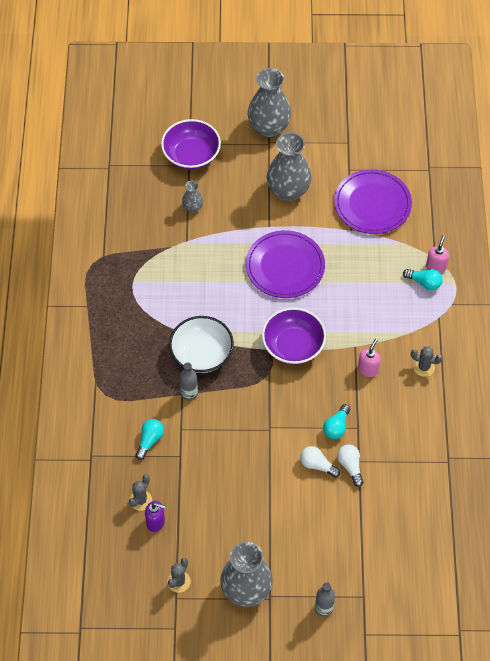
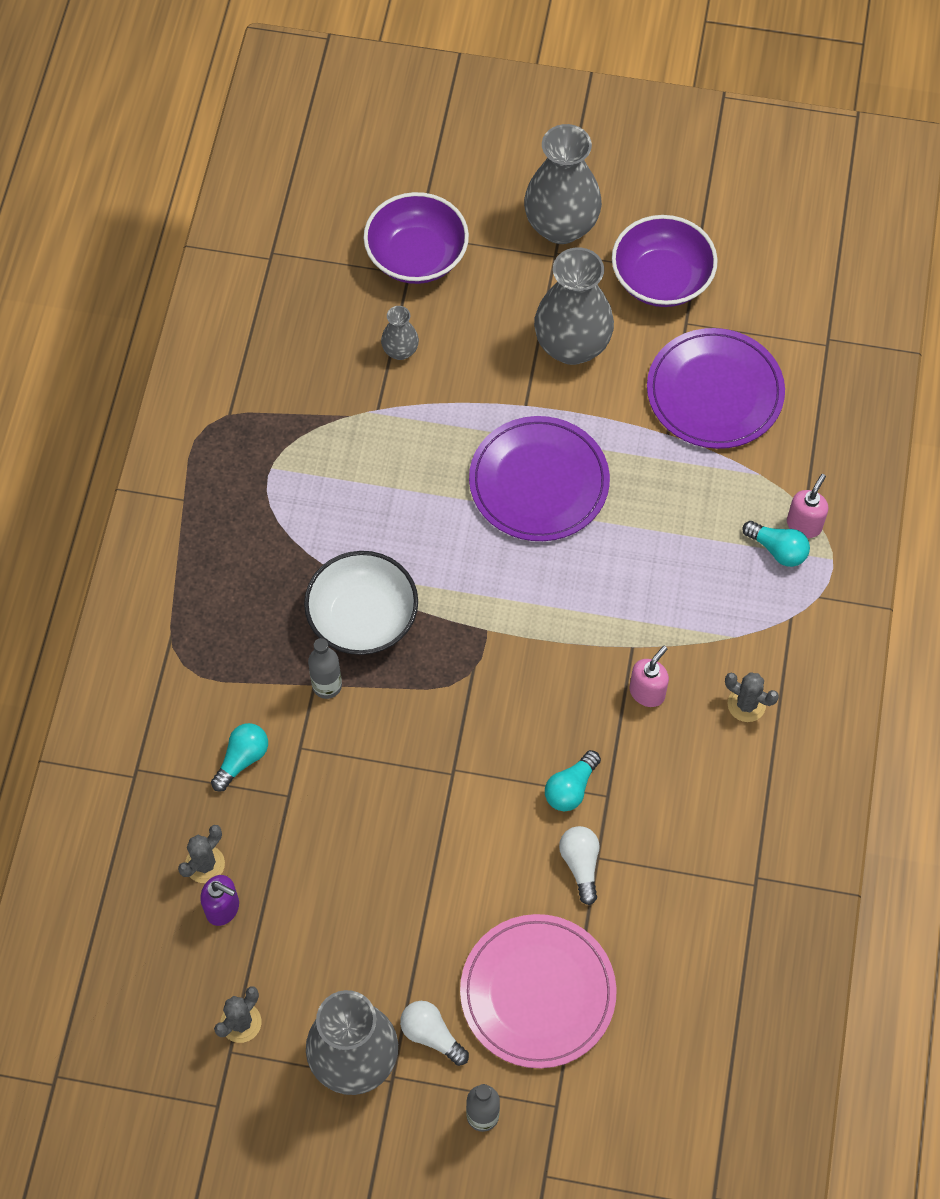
camera: 10 degrees right, 5 degrees up
(293, 346) = (524, 628): purple bowl -> purple bowl (661, 279)
(317, 465) = (523, 852): white light bulb -> white light bulb (431, 1035)
(340, 538) = (538, 992): none -> pink plate

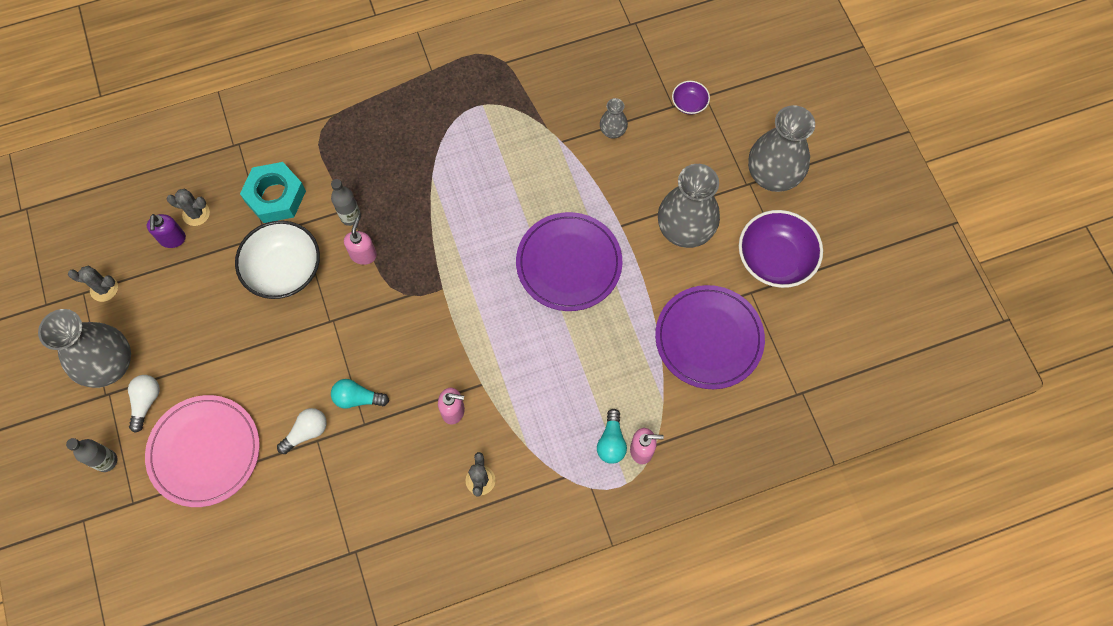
camera: 60 degrees right, 5 degrees up
(242, 759) = (275, 196): turquoise light bulb -> turquoise nut
(363, 618) = (409, 212): white bowl -> white bowl (284, 270)
(388, 695) = (363, 254): none -> pink soap dispenser
(416, 256) = (689, 103): purple bowl -> purple bowl, size x0.48

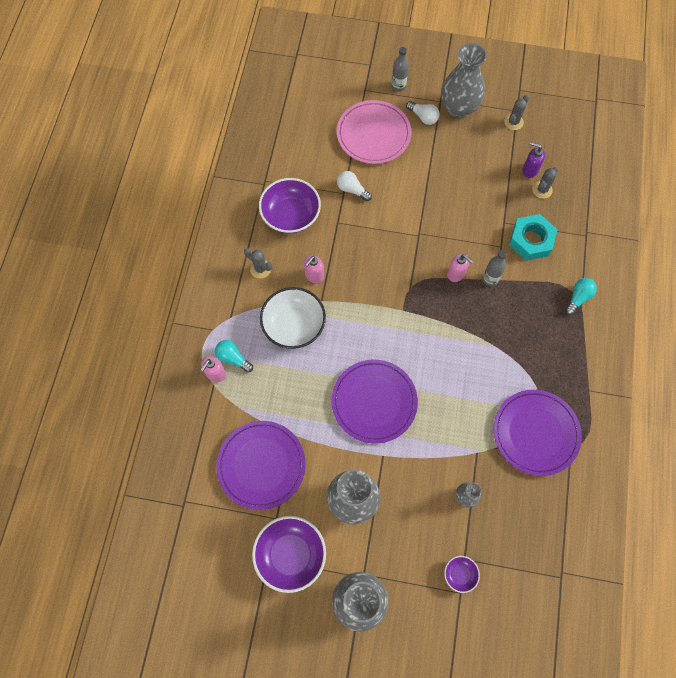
camera: 120 degrees right, 0 degrees up
(284, 270) = (471, 223): white bowl -> white bowl (294, 325)
(306, 432) = (352, 190): white light bulb -> white light bulb turned 135 degrees clockwise
(357, 398) = (356, 226): turquoise light bulb -> turquoise light bulb (578, 298)
(384, 488) = (291, 215): none -> purple bowl
(507, 98) = (536, 433): none -> purple plate

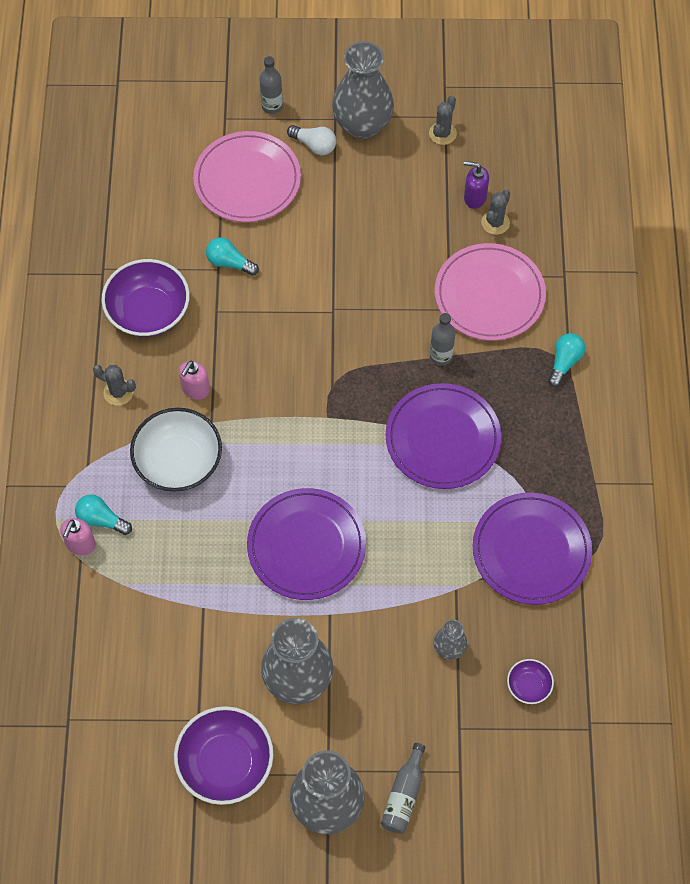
camera: 10 degrees left, 5 degrees down
(261, 465) = (166, 655): purple plate -> purple plate (443, 438)
(352, 190) = (229, 263): white light bulb -> turquoise light bulb
(416, 603) = (404, 795): none -> grey bottle
(456, 274) = (393, 356): pink soap dispenser -> none
(460, 574) = (456, 748): purple bowl -> purple bowl (528, 686)
(531, 240) = (489, 295): turquoise nut -> pink plate

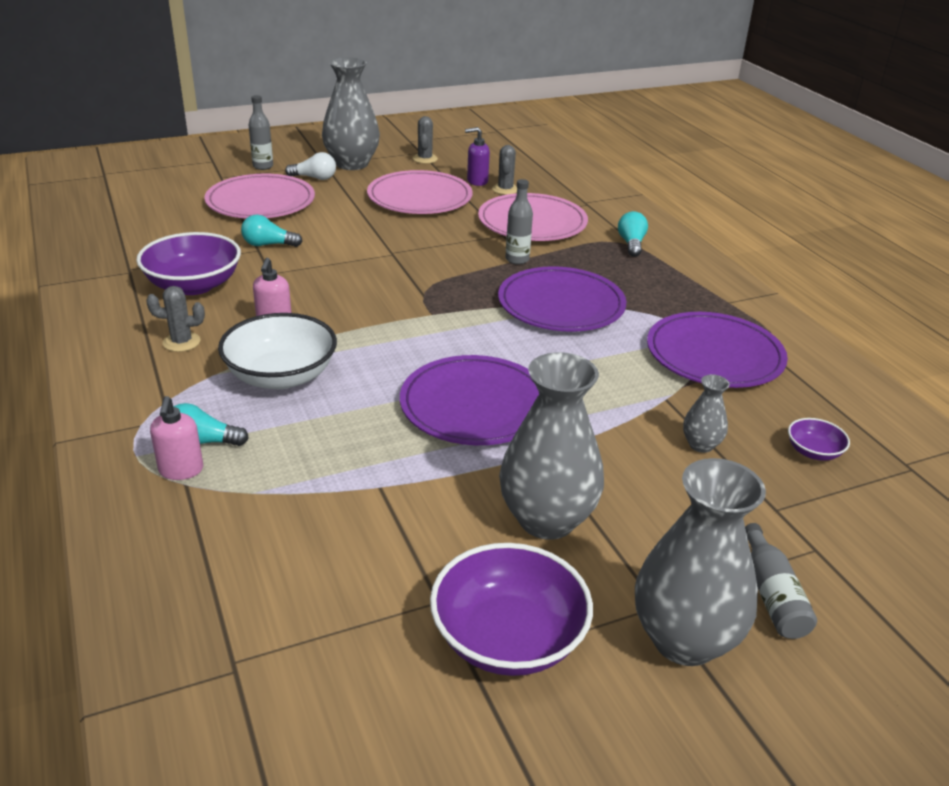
camera: 25 degrees left, 30 degrees down
(402, 215) = (419, 197): none -> pink plate

